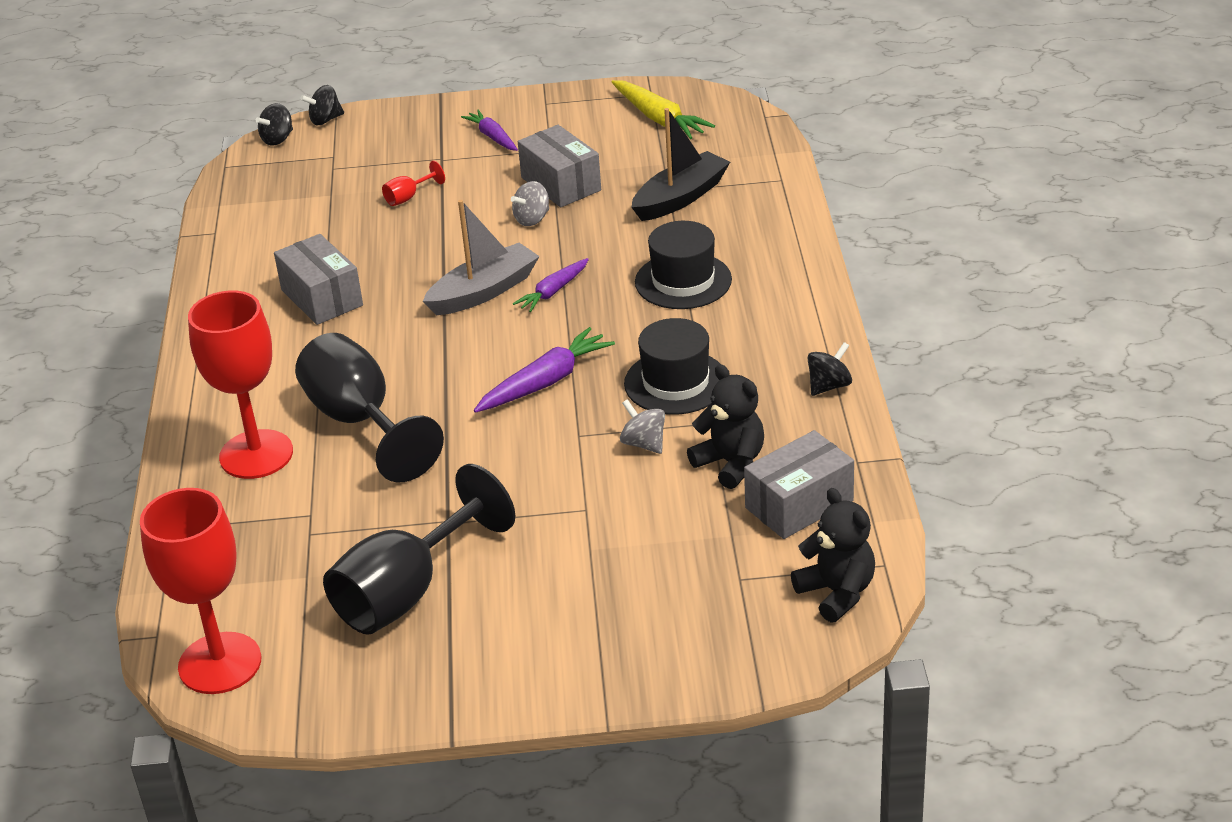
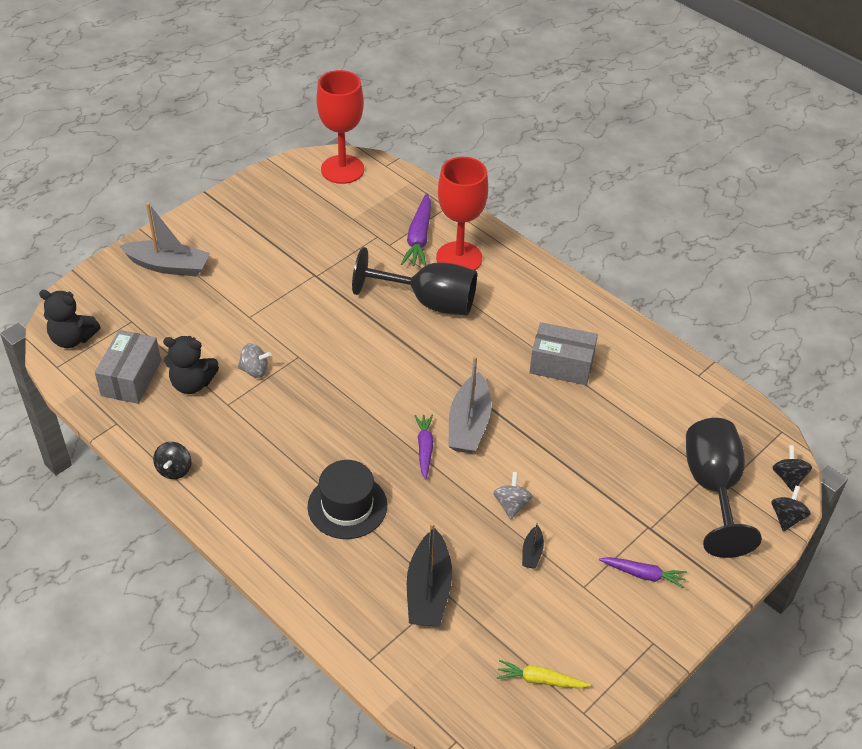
camera: 135 degrees right, 10 degrees up
(407, 592) = (295, 235): black goblet -> black goblet (713, 488)
(408, 197) = (621, 476): red goblet -> none
(545, 382) = (354, 379): purple carrot -> purple carrot (419, 238)
(561, 184) = (532, 552): grey box -> black boat
(621, 636) = (168, 266): none -> grey boat
(659, 119) = (540, 680): yellow carrot -> yellow carrot, size x0.65
(676, 382) = (275, 421): black hat -> none

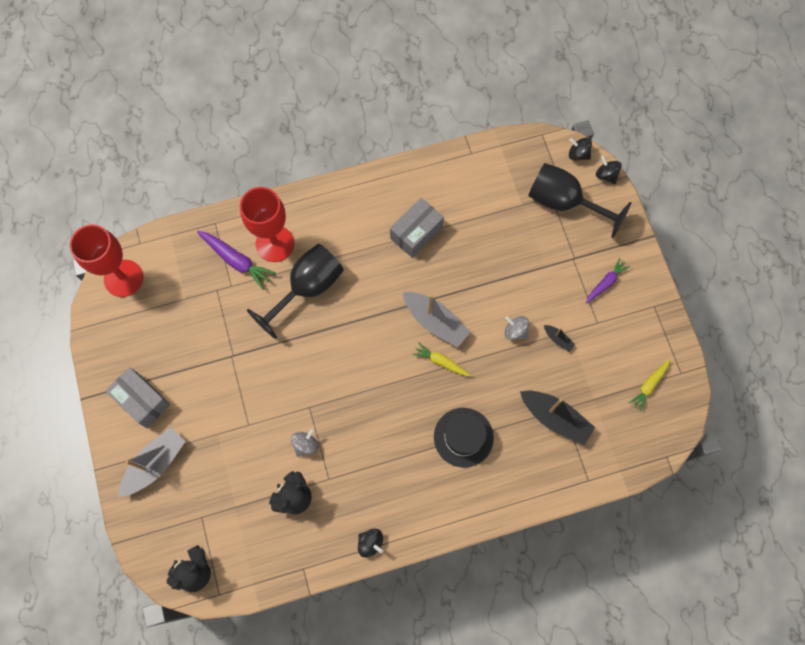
camera: 60 degrees left, 25 degrees up
(131, 378) = (263, 540): grey box -> grey box (142, 400)
(424, 449) = (441, 362): purple carrot -> yellow carrot

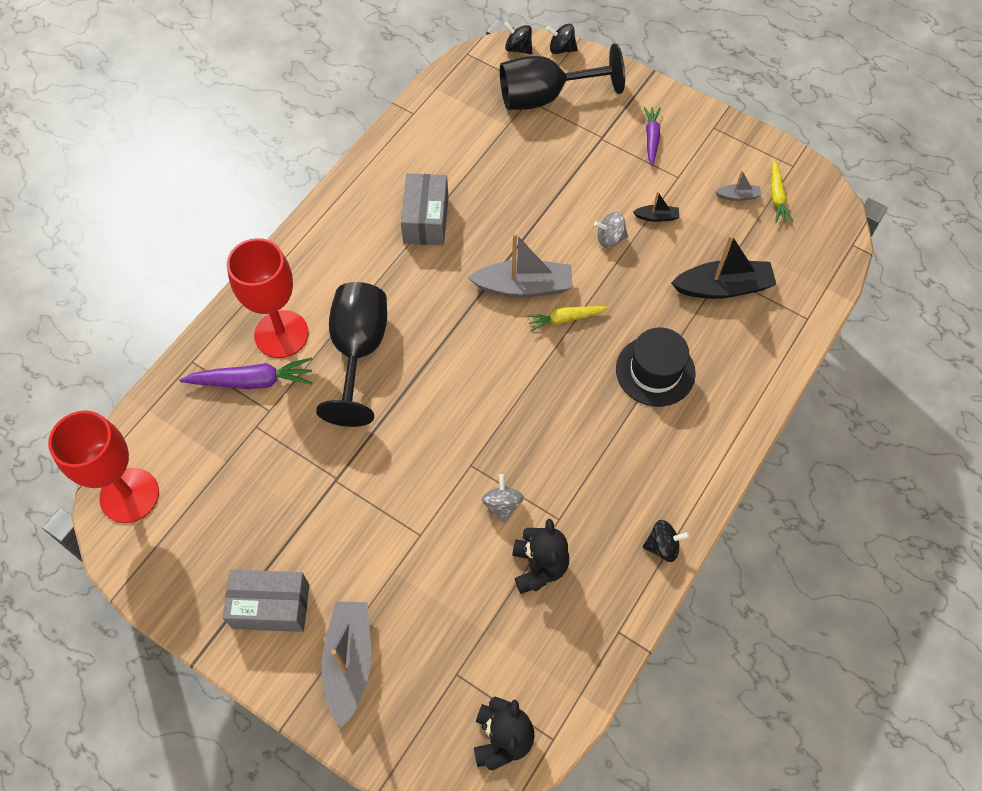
camera: 40 degrees left, 10 degrees down
(578, 154) = (518, 48): black spinning top -> black spinning top turned 45 degrees clockwise
(623, 365) = (738, 196): none -> grey boat

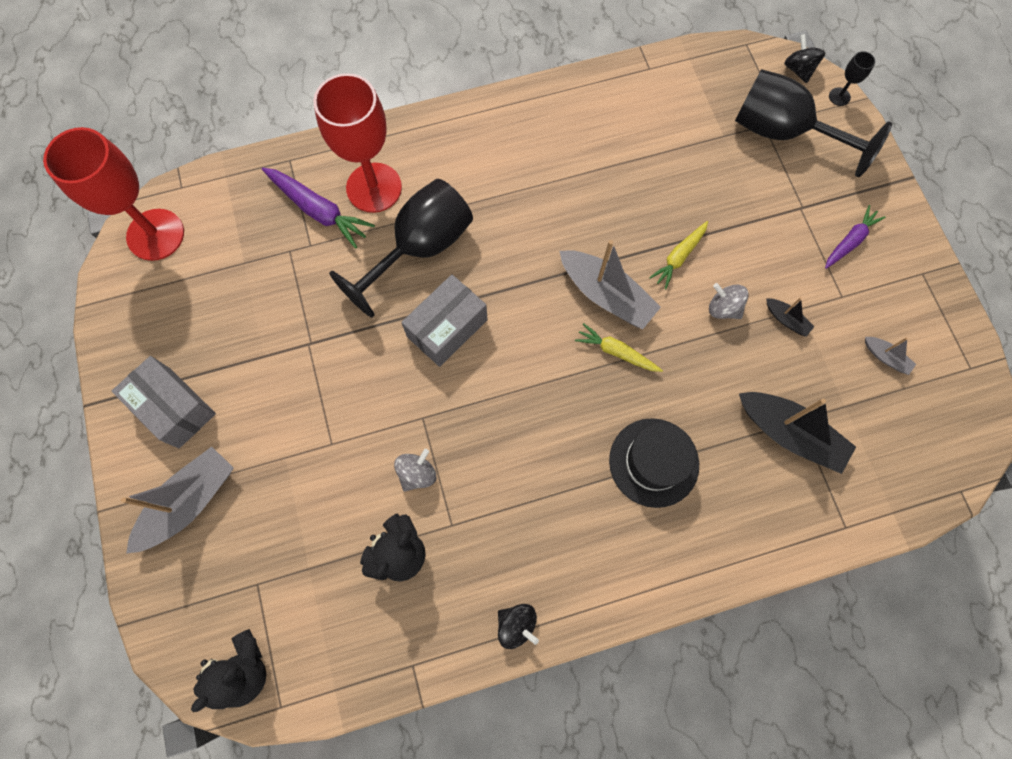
camera: 40 degrees right, 10 degrees up
(426, 220) = (575, 173): grey box -> grey box (447, 328)
(561, 49) = (839, 97): black spinning top -> black goblet
(776, 196) = (925, 386): yellow carrot -> yellow carrot (679, 257)

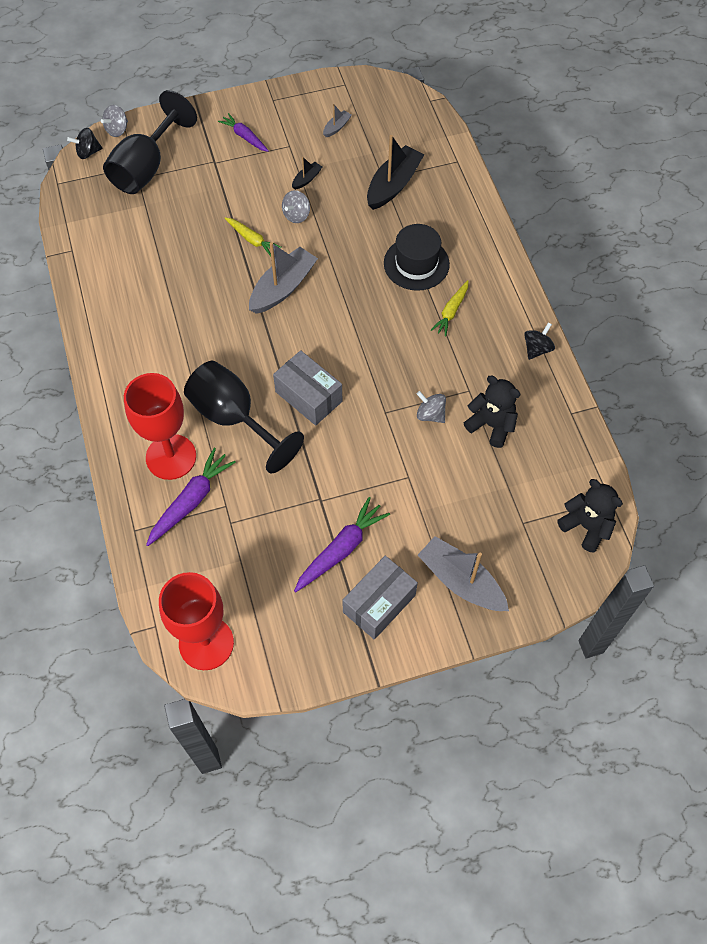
camera: 90 degrees left, 10 degrees down
(245, 366) = (341, 549): none -> purple carrot
(616, 352) = (331, 283): yellow carrot -> yellow carrot (451, 311)
(839, 97) = (117, 130): black goblet -> grey spinning top

